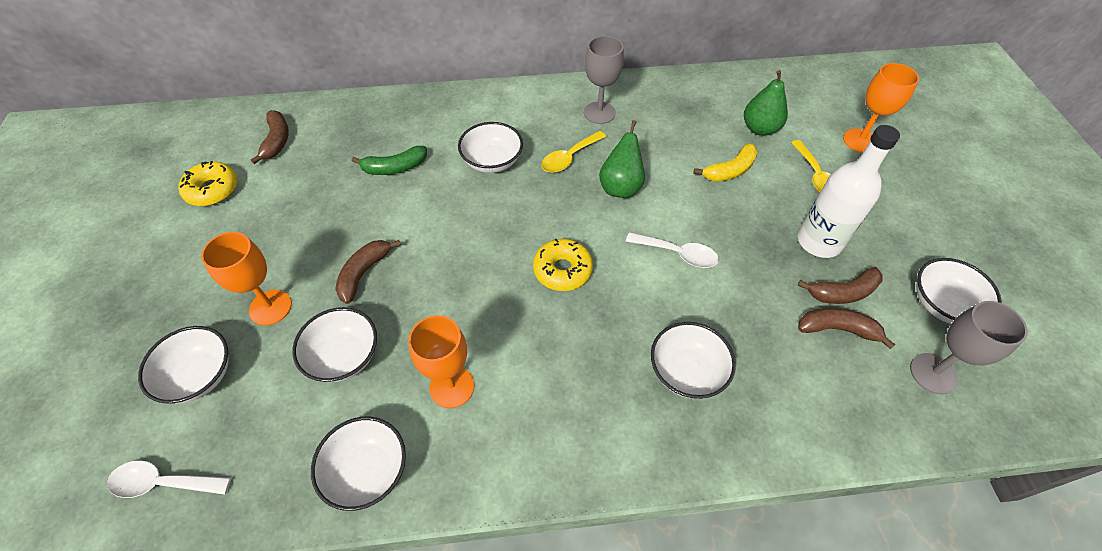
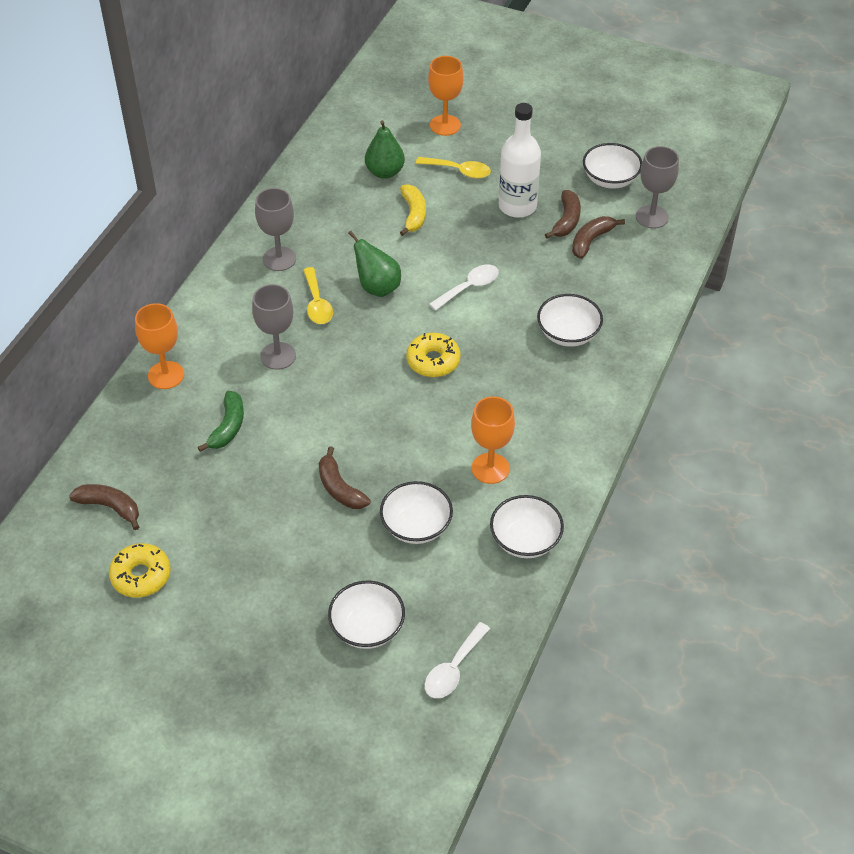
camera: 60 degrees left, 5 degrees down
(270, 307) = (329, 563): orange goblet -> orange goblet (166, 375)
(492, 161) = (278, 356): white bowl -> grey goblet

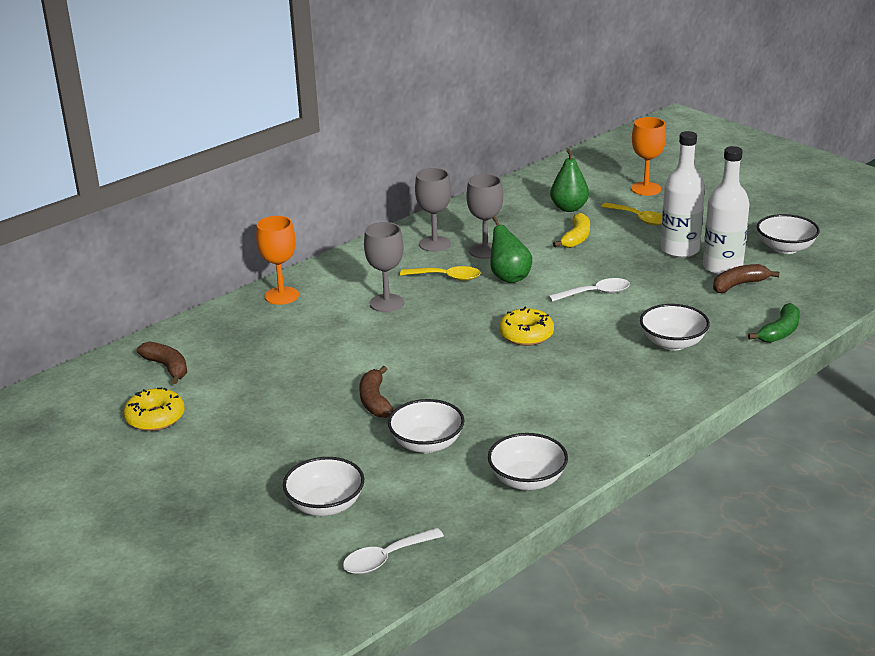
camera: 25 degrees right, 20 degrees down
(228, 427) = (307, 339): green banana -> green banana (780, 332)
(317, 304) = (447, 277): yellow spoon -> yellow spoon turned 90 degrees counterclockwise
(490, 468) = (529, 420): orange goblet -> none
(566, 220) = (722, 267): brown banana -> white bottle
(652, 217) = (813, 280): grey goblet -> grey goblet (485, 251)

